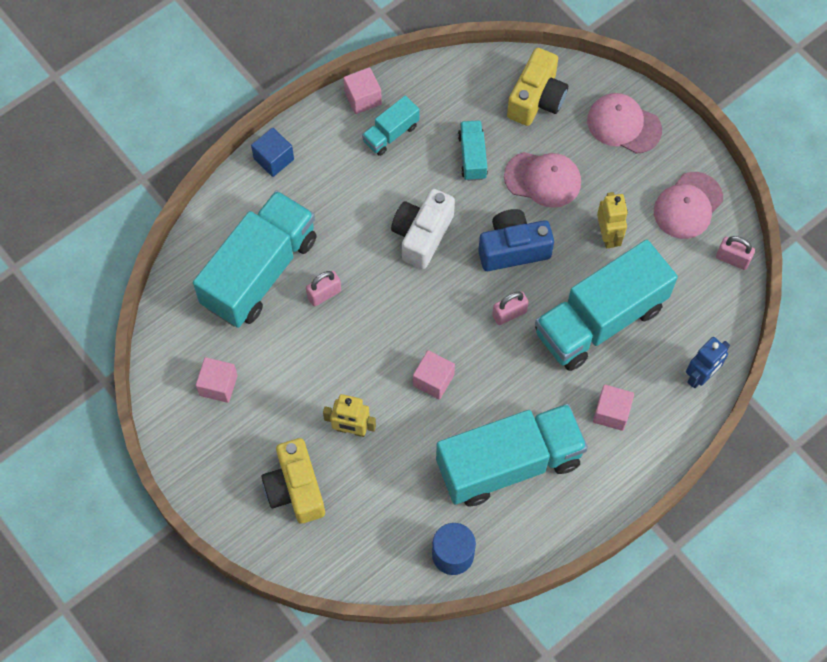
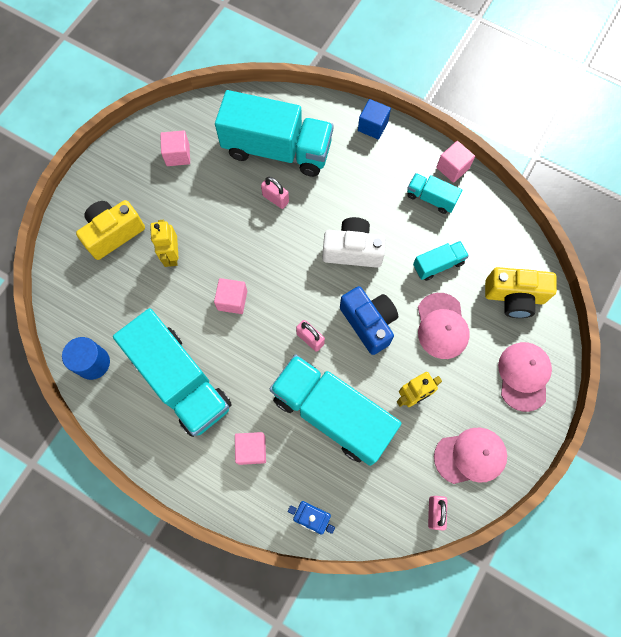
camera: 70 degrees right, 5 degrees up
(688, 205) = (470, 456): pink cap -> pink cap turned 150 degrees clockwise

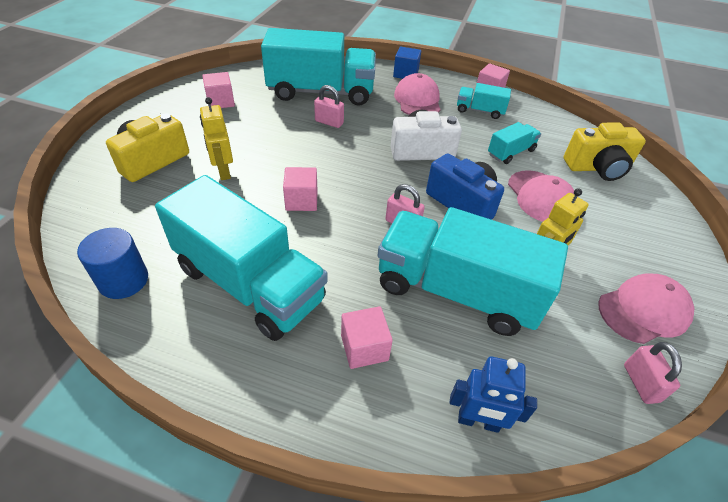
camera: 15 degrees left, 25 degrees down
(523, 376) = (650, 227): pink cap -> pink cap (417, 100)

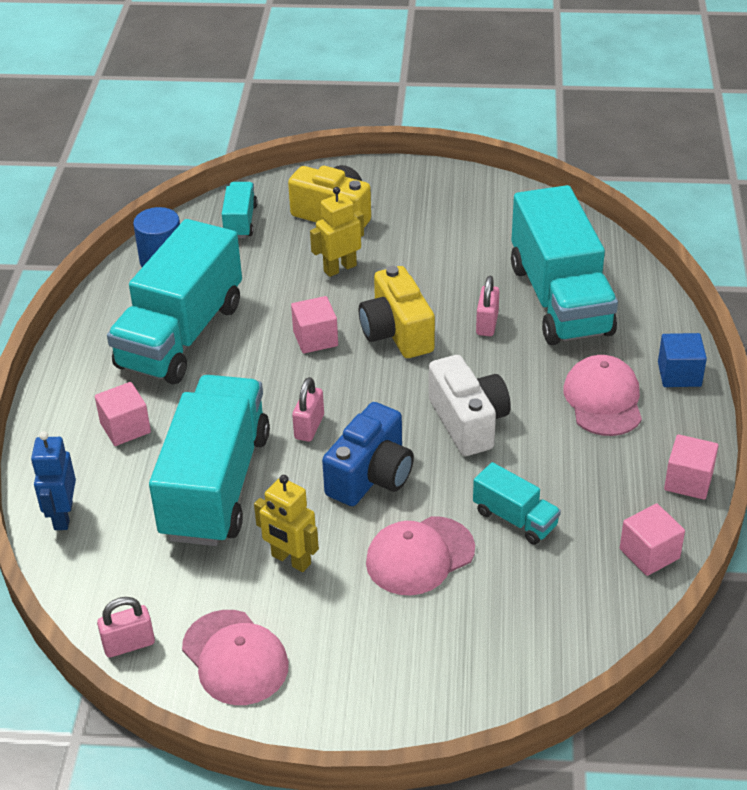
camera: 80 degrees right, 5 degrees down
(221, 102) = (478, 222): pink cube -> pink cube (649, 554)
(417, 100) = (603, 400): pink cap -> pink cap turned 75 degrees counterclockwise
(479, 111) = (617, 474): turquoise truck -> turquoise truck (240, 221)
(597, 168) = (528, 626): yellow camera -> yellow camera (396, 333)

